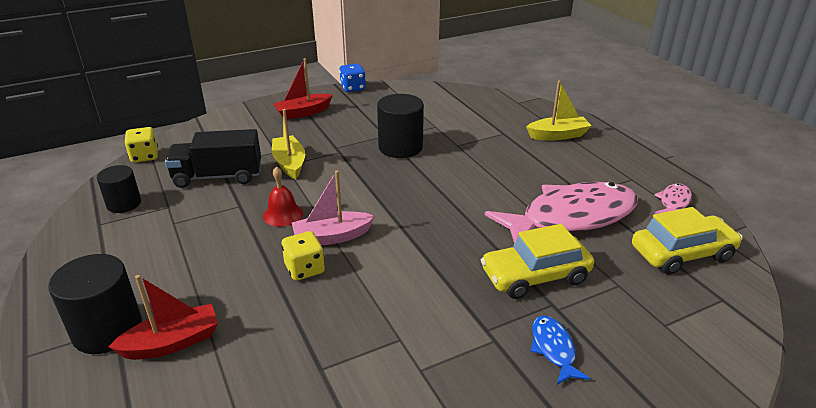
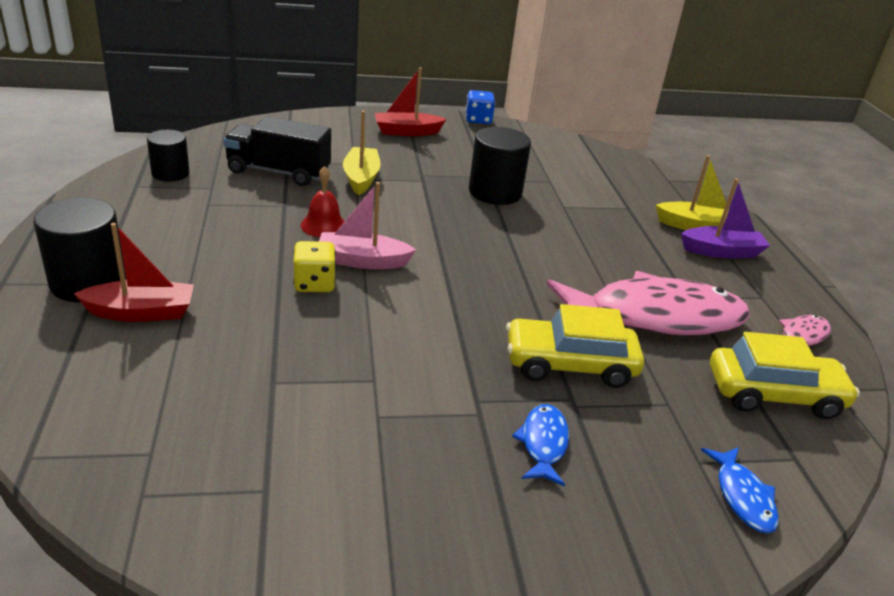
camera: 15 degrees right, 0 degrees up
(144, 156) = (216, 135): yellow dice -> none
(586, 151) = (721, 251): none -> purple boat
(707, 342) = (743, 497): none -> blue fish

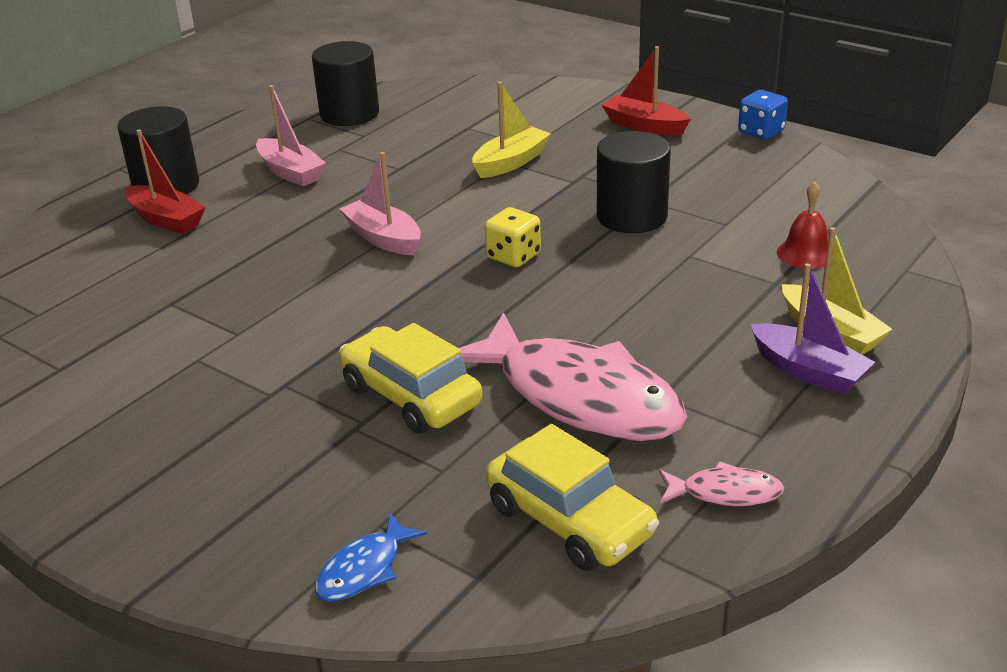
camera: 50 degrees right, 0 degrees up
(170, 173) = (349, 114): black cylinder -> black cylinder, size x1.56
(196, 234) = (290, 172): none -> pink boat
(278, 172) = (442, 136): black truck -> none
(314, 283) = (314, 243): yellow dice -> yellow dice (513, 256)
(324, 225) = (402, 196): red bell -> red bell (805, 253)
(543, 443) = (277, 439): blue fish -> none

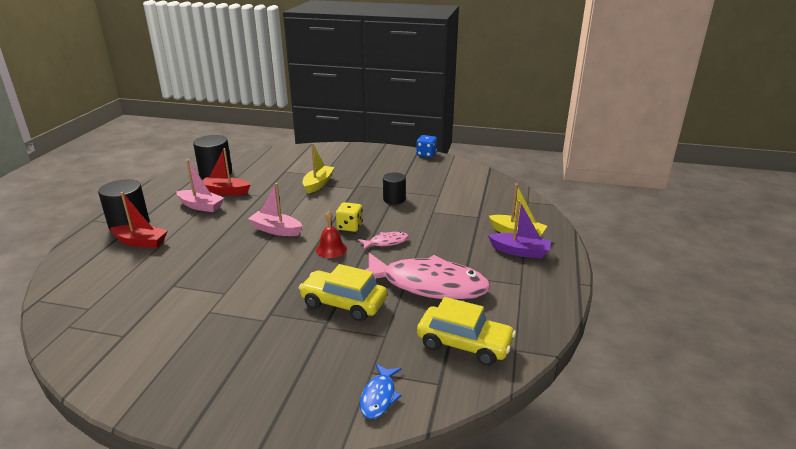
camera: 25 degrees left, 5 degrees down
(631, 216) = (394, 199): black cylinder -> black cylinder, size x0.64
(644, 126) = (372, 159): red boat -> red boat (225, 191)
(725, 493) = (524, 313): pink fish -> pink fish (386, 242)
(805, 253) = (482, 202): red bell -> red bell (331, 249)

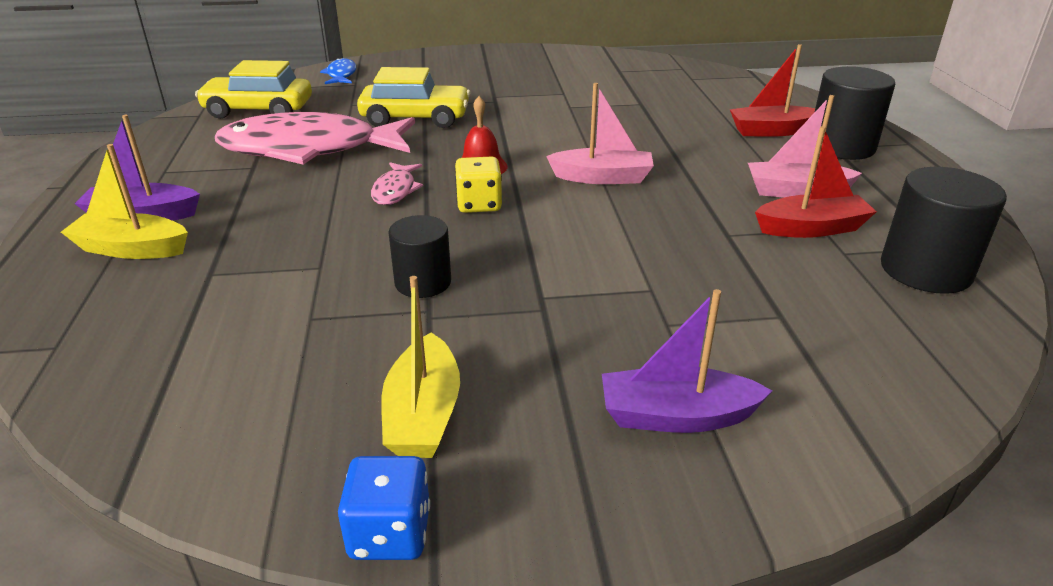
camera: 160 degrees right, 5 degrees up
(318, 184) = (642, 290): yellow boat -> yellow boat (423, 414)
(345, 159) = (676, 416): none -> purple boat
(386, 242) = (395, 190): pink fish -> pink fish turned 45 degrees counterclockwise

